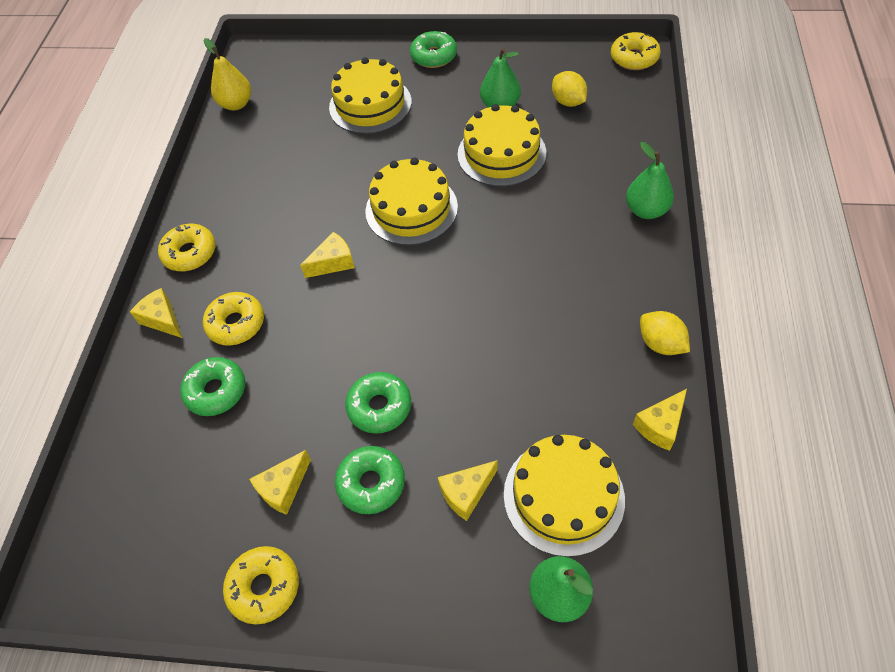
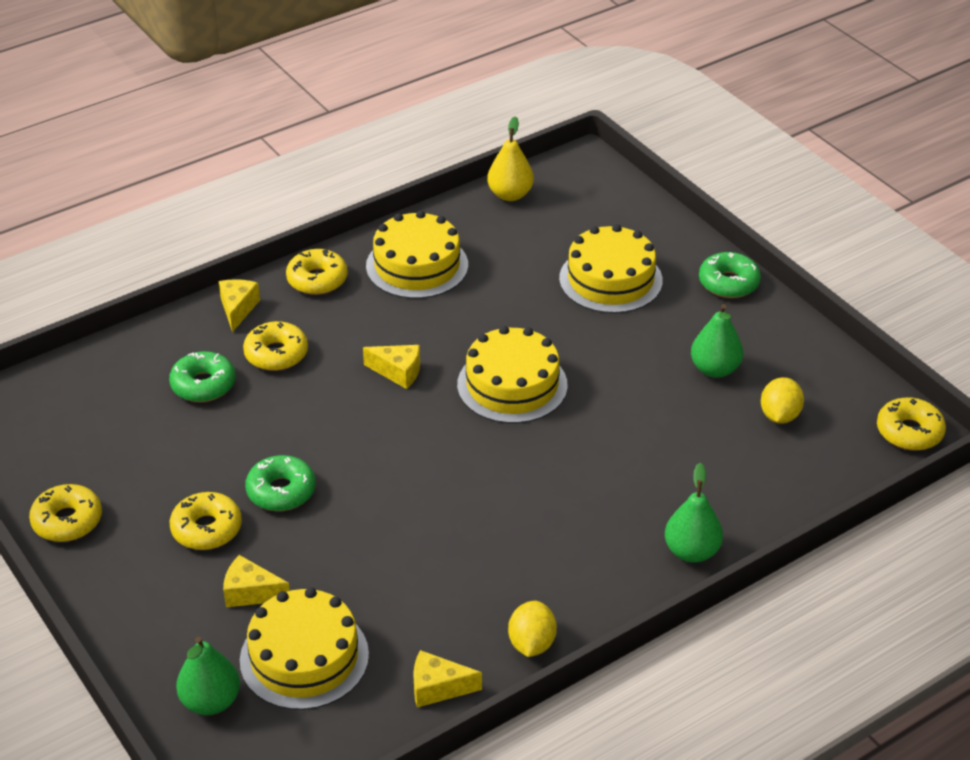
camera: 45 degrees right, 15 degrees down
(283, 488) = (155, 480): yellow cheese -> none
(371, 483) = (206, 529): green donut -> yellow donut
(501, 153) = (650, 406): yellow cake -> yellow cake (417, 265)

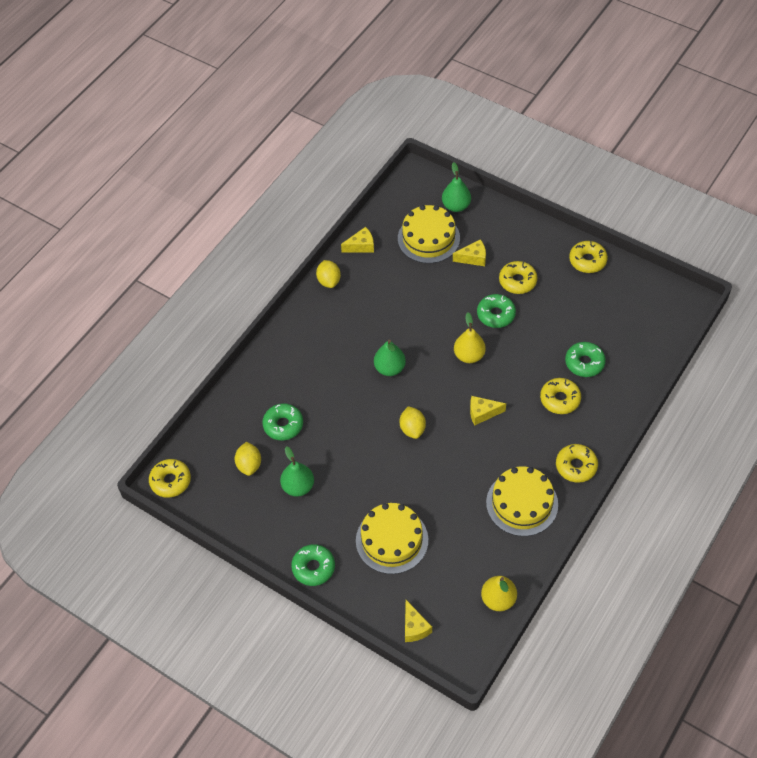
camera: 160 degrees right, 15 degrees up
(238, 309) = (606, 424): yellow cheese -> yellow cheese (414, 627)
(365, 448) = (469, 355): none -> yellow pear
(512, 385) = (412, 429): yellow cake -> yellow lemon
(691, 551) = (270, 357): green pear -> green pear (389, 368)
(707, 449) = (283, 425): none -> green donut

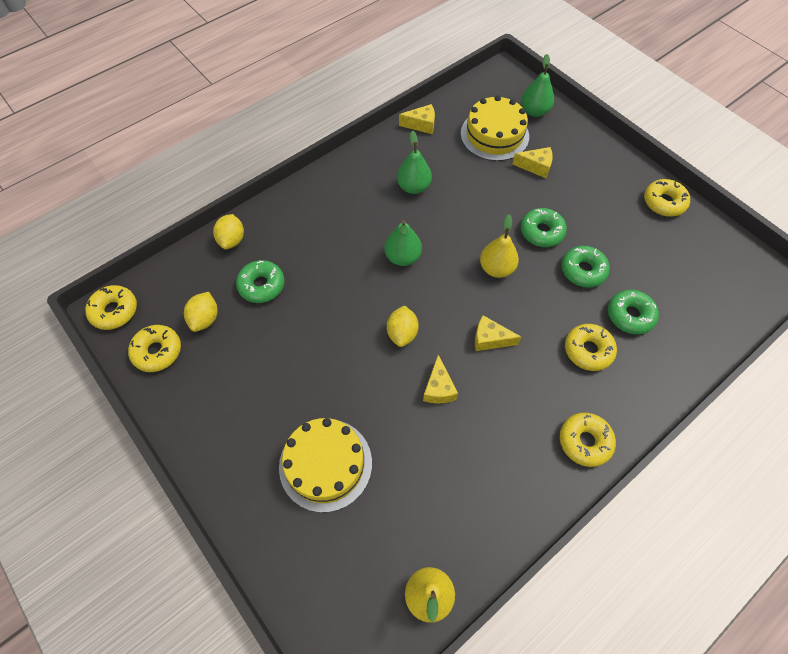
camera: 15 degrees right, 5 degrees up
(298, 487) = (246, 361): green pear -> green pear (413, 187)
(313, 568) = (219, 468): green donut -> green donut (583, 270)
(329, 281) = (374, 149): yellow lemon -> yellow lemon (232, 240)
(414, 627) = (307, 596): yellow cheese -> yellow cheese (438, 388)
(517, 281) = (577, 203): yellow donut -> yellow donut (157, 351)
(522, 503) = (501, 469): yellow cake -> none

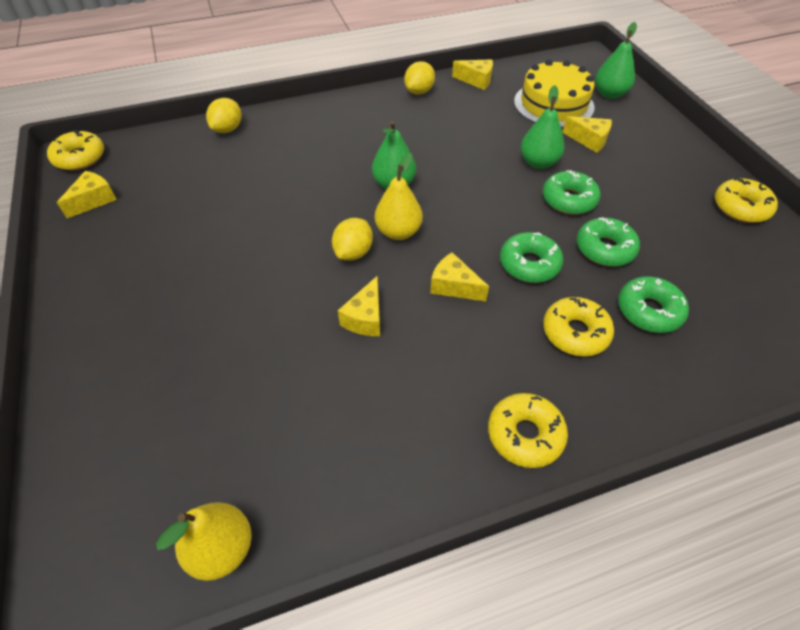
camera: 20 degrees right, 10 degrees down
(157, 351) = (94, 200): yellow donut -> yellow cheese
(205, 319) = (158, 185): yellow lemon -> yellow lemon (419, 91)
(262, 285) = (231, 172): green donut -> green donut (529, 264)
(325, 464) = (190, 355): yellow cake -> none
(413, 187) = (440, 128): green pear -> green pear (538, 162)
(496, 268) = (497, 220): yellow pear -> yellow pear (398, 232)

